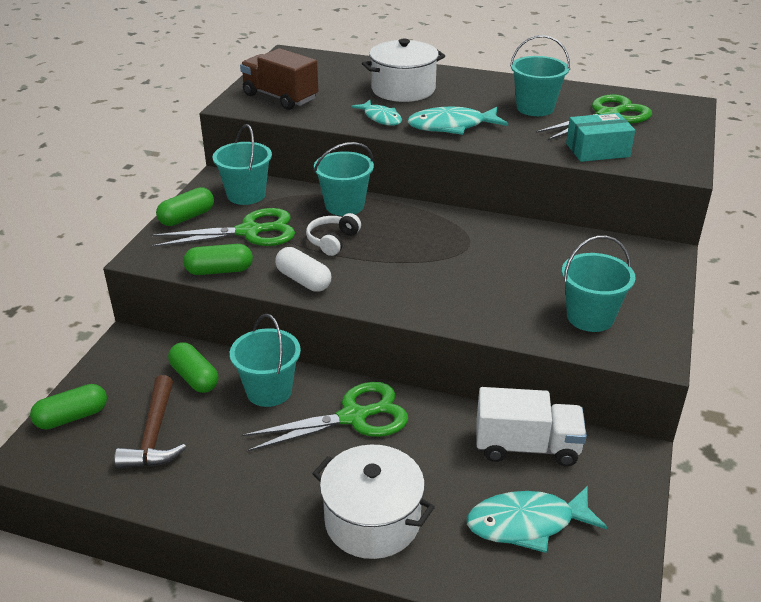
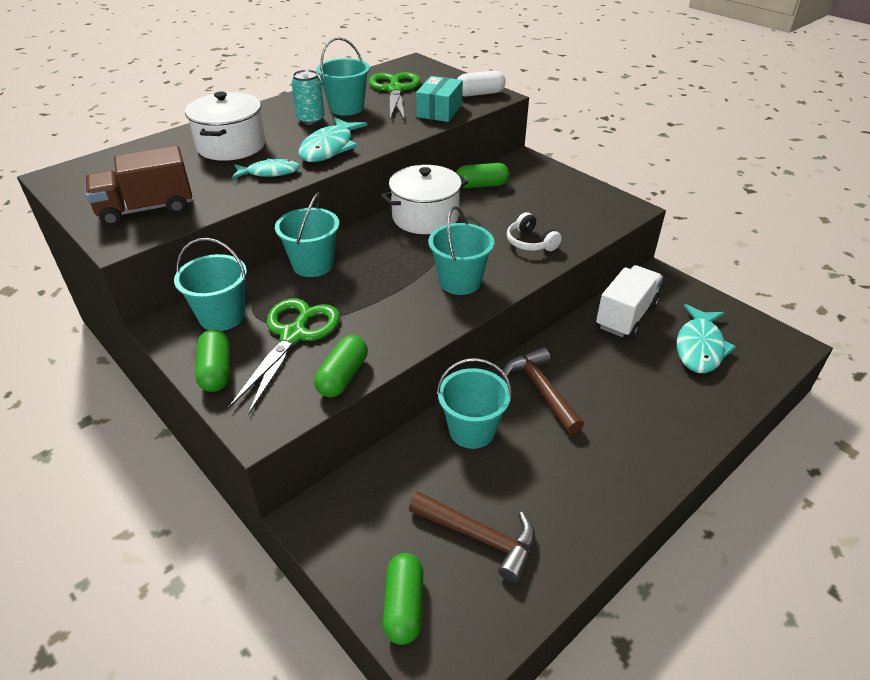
camera: 60 degrees left, 5 degrees up
(194, 378) = (414, 478): green capsule -> green capsule (481, 185)
(303, 280) = (410, 328): white capsule -> white capsule (480, 94)
(332, 241) = (363, 290): white headphones -> white headphones (530, 242)
(353, 417) = (541, 390): green scissors -> brown hammer
(372, 521) = (664, 423): white pot -> white pot (425, 217)
(490, 102) = (311, 120): none -> turquoise can
(590, 317) = (572, 213): turquoise bucket -> turquoise bucket (460, 282)

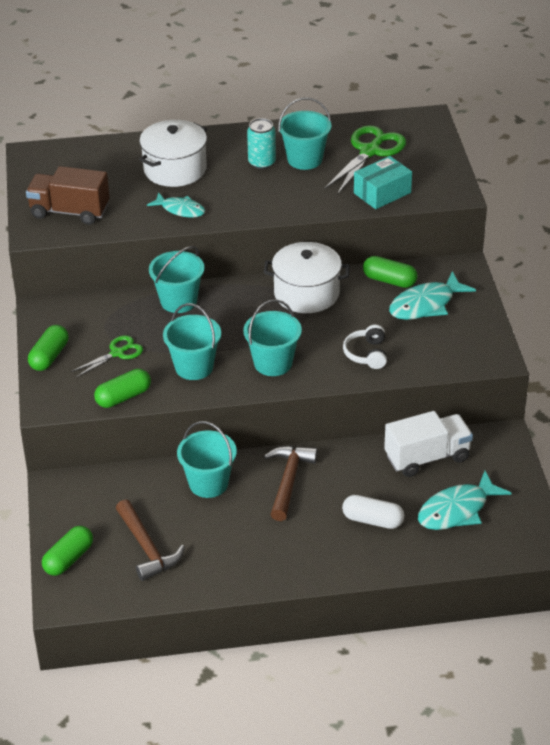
camera: 35 degrees right, 0 degrees up
(222, 316) = (82, 317): turquoise bucket -> turquoise bucket (194, 367)
(293, 335) = (117, 353): green scissors -> green scissors, size x0.59
(329, 148) = (248, 201): turquoise fish -> turquoise fish (425, 305)
(480, 94) = (443, 185): white capsule -> white capsule (372, 520)

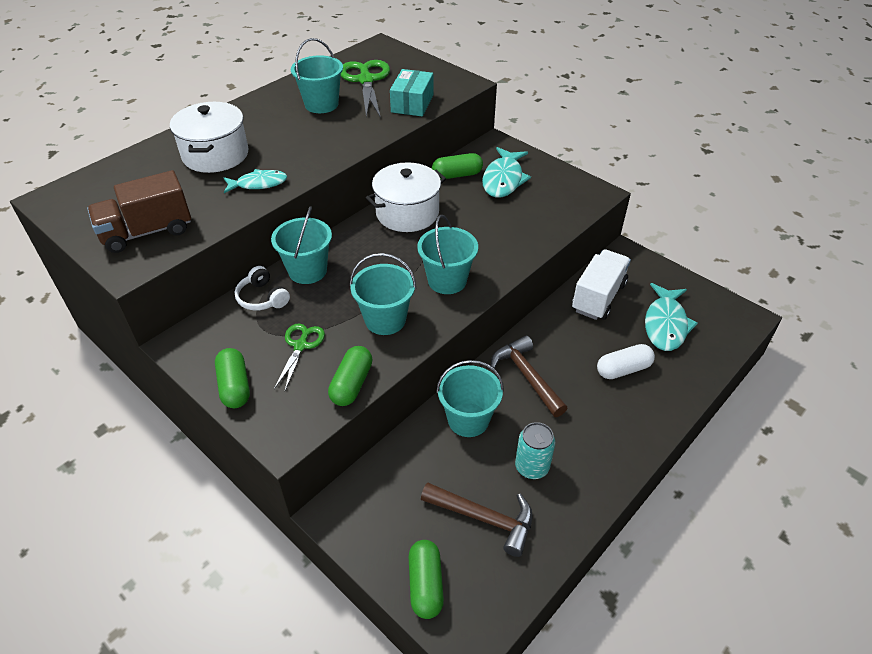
camera: 40 degrees left, 5 degrees up
(262, 163) = (288, 120): turquoise can -> turquoise can (532, 467)
(367, 354) = (508, 235): white headphones -> white headphones (262, 298)

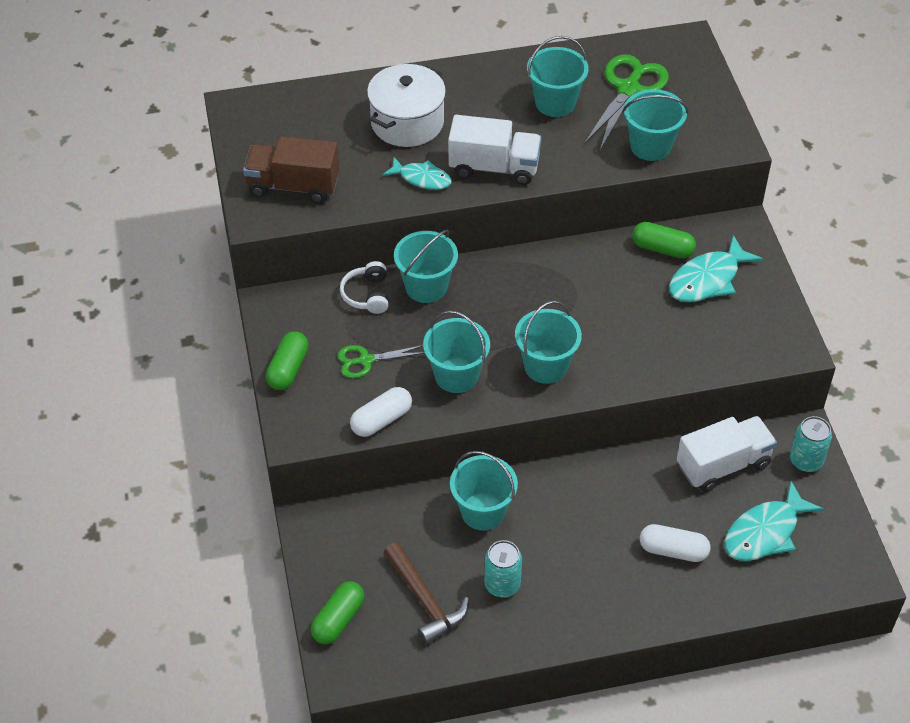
camera: 35 degrees right, 5 degrees up
(300, 345) = (366, 360): green scissors -> green scissors turned 150 degrees counterclockwise
(311, 156) = (494, 167): none -> white truck
(351, 384) = (381, 420): green capsule -> white capsule
(407, 213) = (571, 270): white pot -> none
(412, 103) = (650, 146): turquoise box -> turquoise bucket
(526, 376) = (572, 503): brown hammer -> none
(643, 268) = (806, 461): none -> turquoise can

